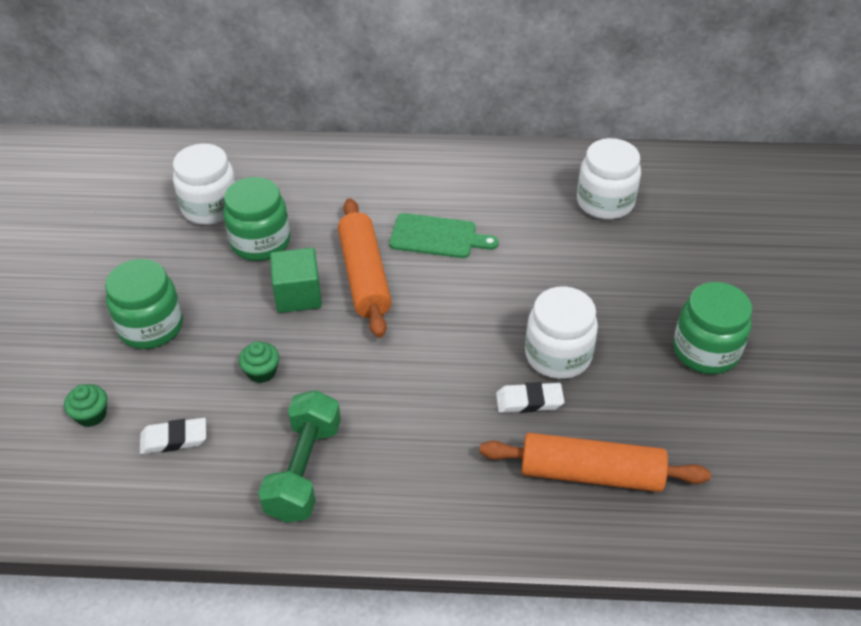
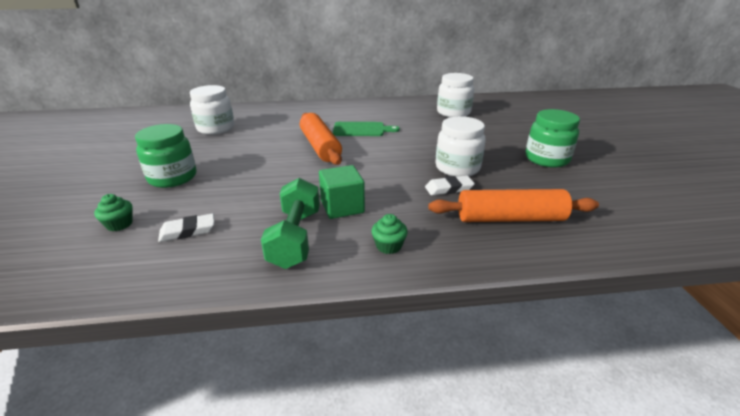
camera: 10 degrees left, 15 degrees down
(260, 242) = (249, 138): green jar -> none
(261, 372) = (256, 191): green cupcake -> green cupcake (388, 246)
(298, 295) = (277, 157): green cube -> green cube (342, 207)

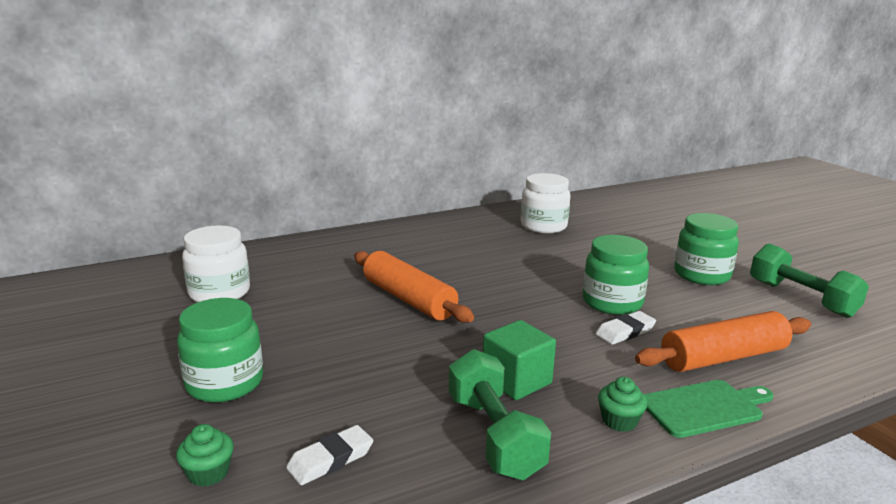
camera: 20 degrees left, 10 degrees down
(361, 129) = (444, 266): green cutting board -> green cutting board (705, 408)
(457, 168) = (612, 302): white jar -> green jar
(619, 187) = (801, 299): none -> green dumbbell

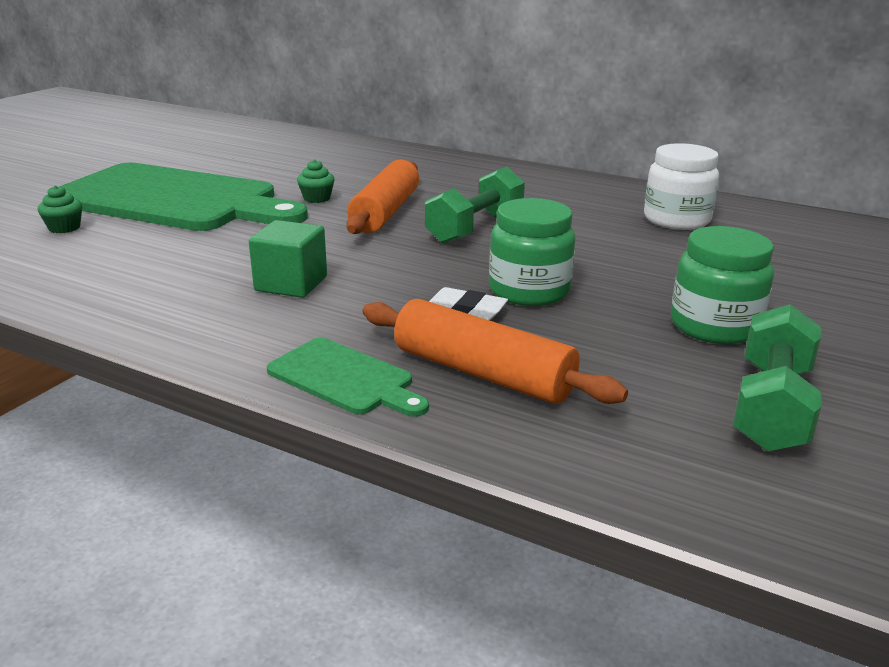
camera: 55 degrees right, 5 degrees up
(219, 293) = (299, 161): white jar -> none
(224, 383) = (173, 200): green jar -> green cutting board
(330, 459) = (107, 253): white eraser -> none
(494, 436) = (189, 295): green dumbbell -> green dumbbell (475, 228)
(619, 421) = (269, 340): green cupcake -> green cupcake (317, 198)

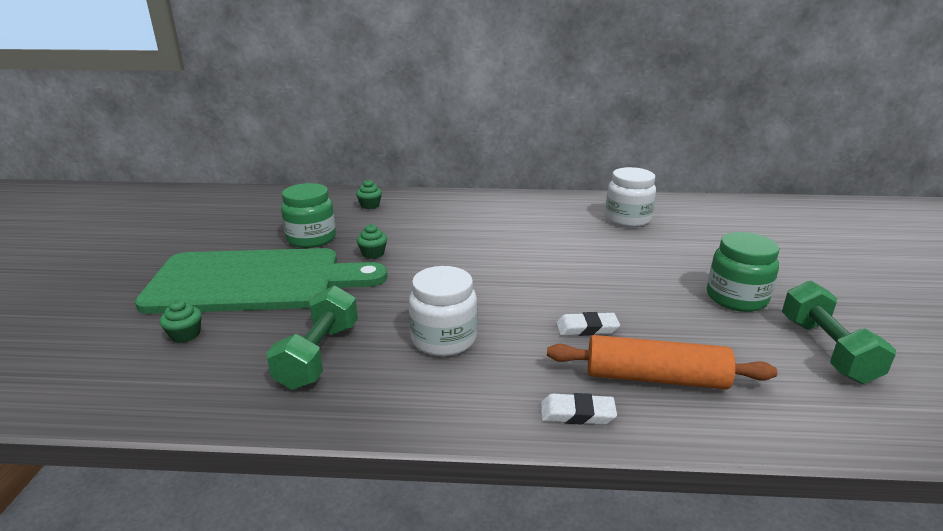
camera: 25 degrees left, 0 degrees up
(291, 284) = (444, 339): green cube -> white jar
(345, 378) = (577, 413): green cutting board -> white eraser
(370, 156) = (370, 205): none -> green cupcake
(385, 212) = (438, 255): orange rolling pin -> none
(475, 228) = (515, 255): green dumbbell -> green dumbbell (319, 355)
(529, 291) = (607, 300): green jar -> green jar (311, 239)

